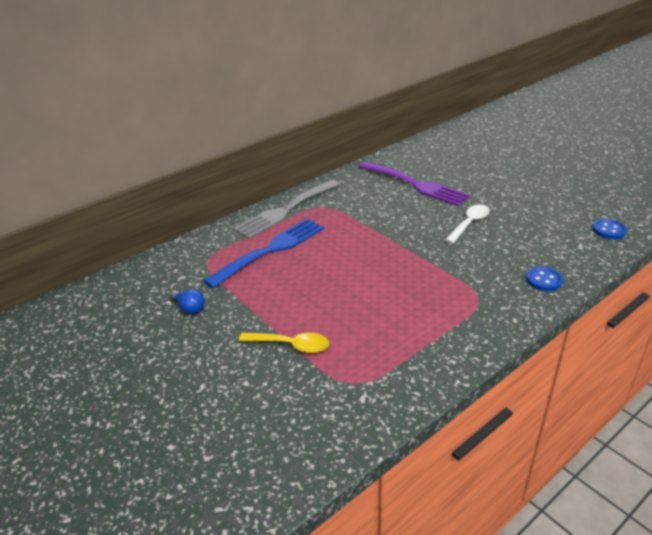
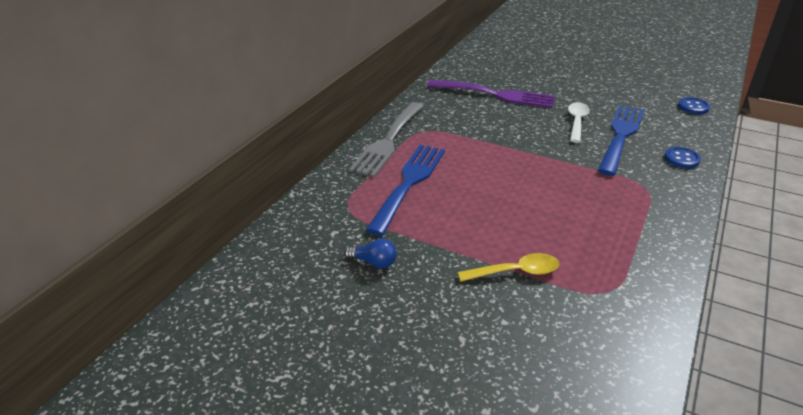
camera: 25 degrees left, 0 degrees up
(501, 245) = (621, 136): none -> blue fork

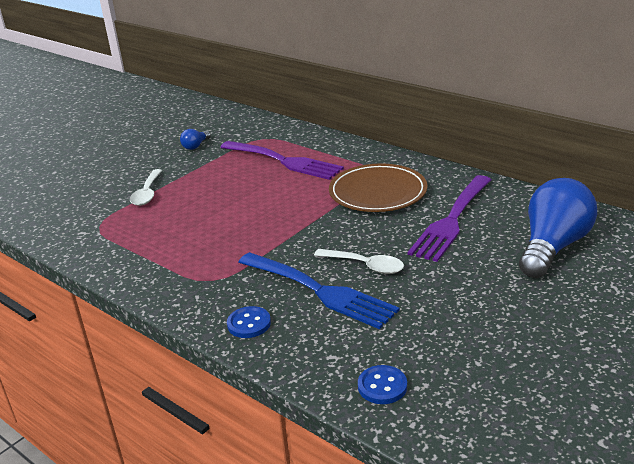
camera: 105 degrees right, 5 degrees down
(388, 141) = (359, 155): grey fork -> none
(409, 183) = (284, 161): blue fork -> purple fork
(462, 126) = (378, 192): none -> brown plate
(514, 64) = (553, 247): none -> blue light bulb
(516, 272) = (147, 193): yellow spoon -> white spoon

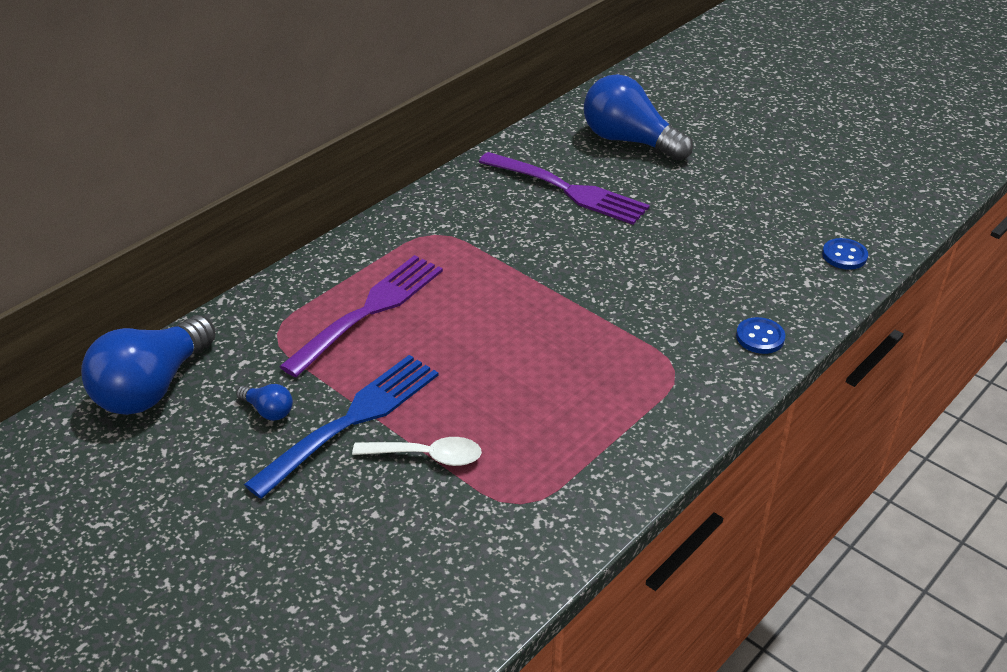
camera: 90 degrees left, 10 degrees up
(219, 116) = (152, 387): none -> blue light bulb
(319, 291) = (700, 286): blue fork -> blue fork (352, 420)
(365, 266) = (653, 253): white spoon -> none
(378, 192) = (490, 234): brown plate -> none

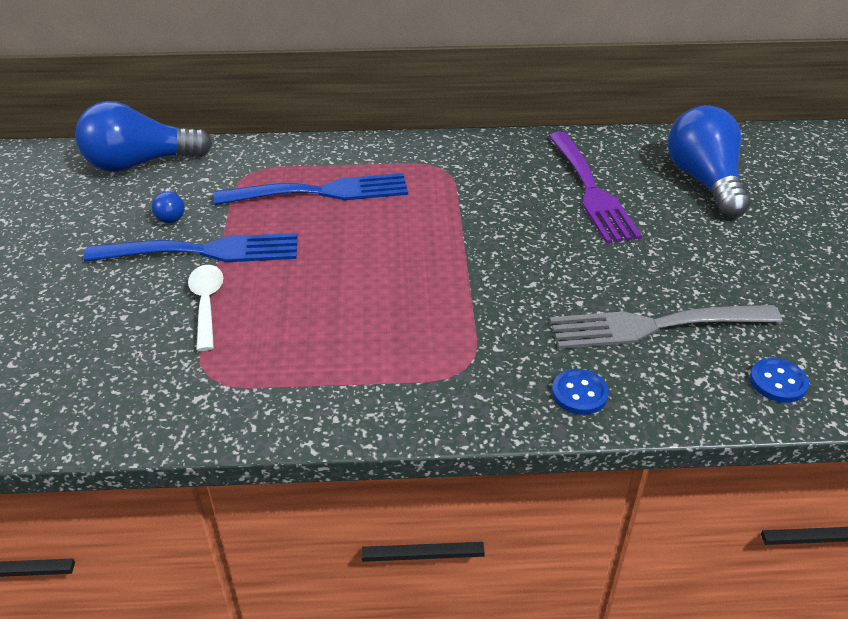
camera: 45 degrees right, 0 degrees up
(369, 311) = (321, 192): purple fork -> blue fork
(427, 456) = (207, 304): white spoon -> white spoon turned 150 degrees counterclockwise
(739, 264) = (654, 326): none -> grey fork

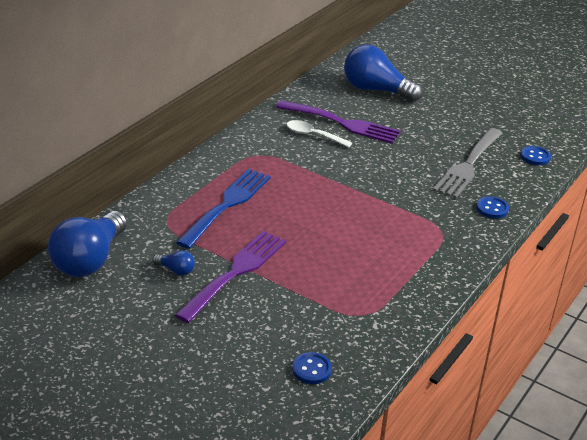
camera: 55 degrees left, 5 degrees down
(69, 383) = (311, 369): none -> blue button
(203, 251) = (235, 273): blue fork -> purple fork
(207, 304) = (292, 291): white spoon -> white spoon (313, 135)

